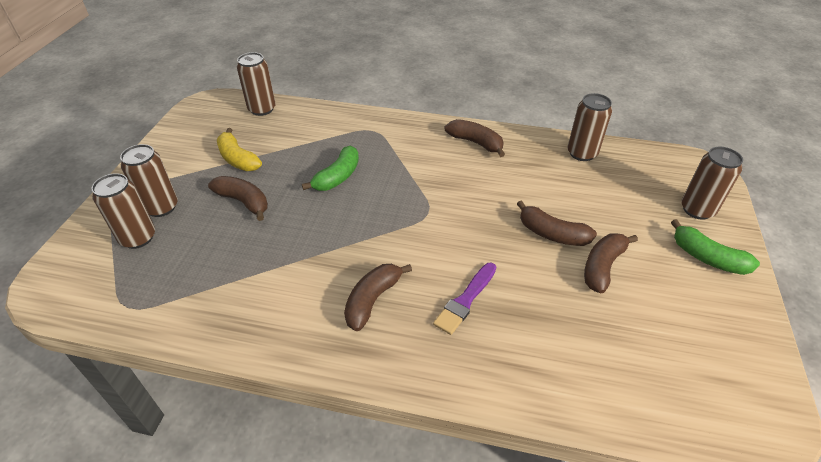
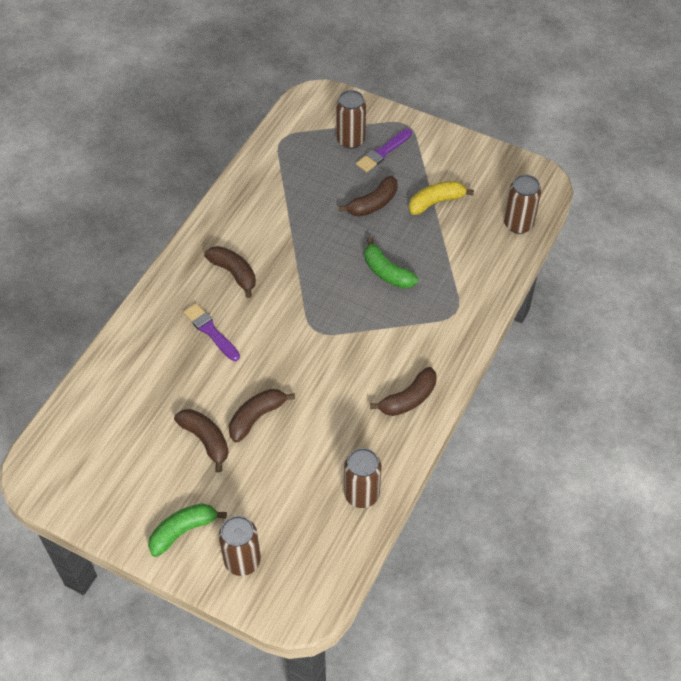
camera: 105 degrees right, 10 degrees up
(161, 207) = (383, 152): brown can -> purple brush

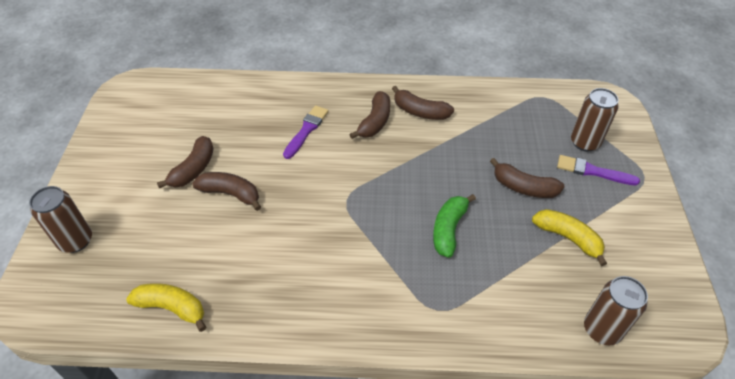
camera: 65 degrees right, 5 degrees down
(183, 531) = (98, 189): green banana -> none
(361, 494) = (172, 308): brown can -> yellow banana
(408, 399) = (303, 307): brown banana -> brown banana (420, 111)

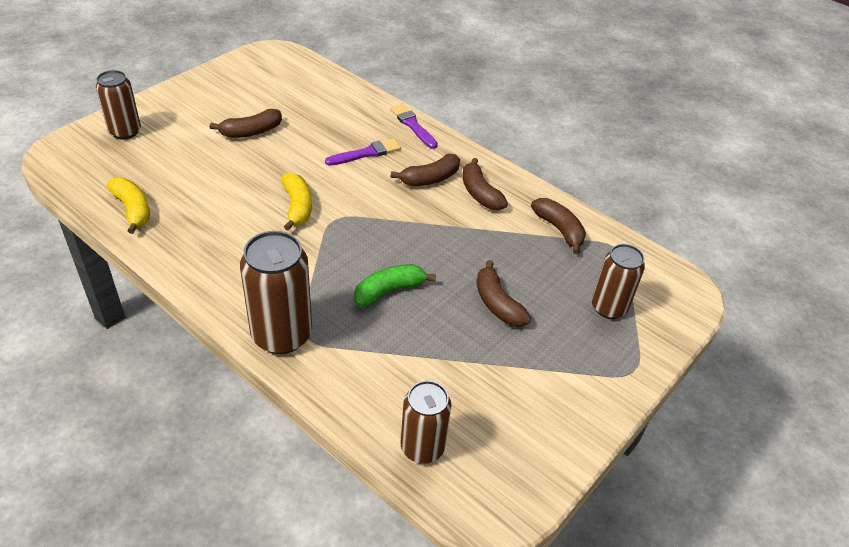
camera: 35 degrees right, 5 degrees down
(230, 194) = (256, 163): brown banana -> brown banana (559, 229)
(419, 322) = (282, 335): none -> brown can
(568, 238) = (485, 365): yellow banana -> yellow banana (297, 207)
(593, 171) = (583, 334): purple brush -> purple brush (412, 125)

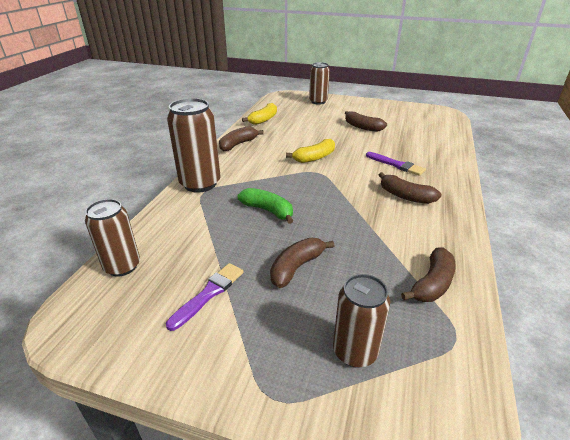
camera: 70 degrees right, 10 degrees down
(412, 125) = (454, 173): purple brush -> purple brush (209, 293)
(480, 193) = (420, 224): brown banana -> brown banana (238, 144)

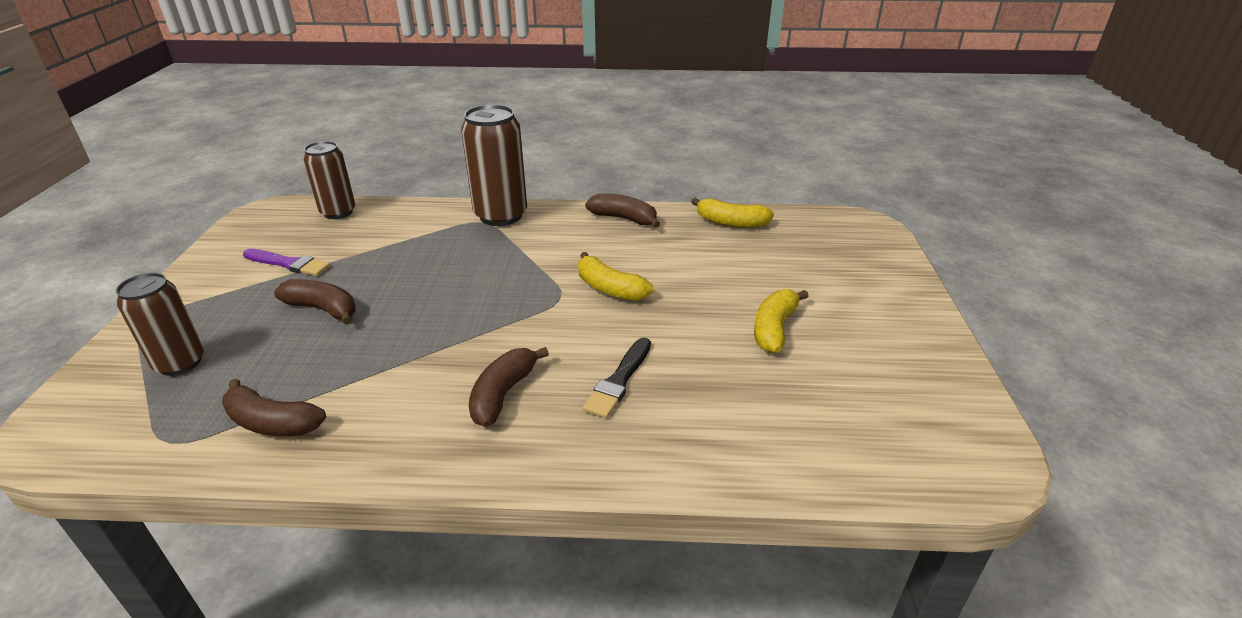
camera: 75 degrees right, 0 degrees up
(268, 211) = (443, 272): green banana -> none
(318, 102) = (868, 263): brown can -> none
(362, 127) = (774, 329): brown banana -> yellow banana
(396, 165) = (619, 380): purple brush -> black brush

